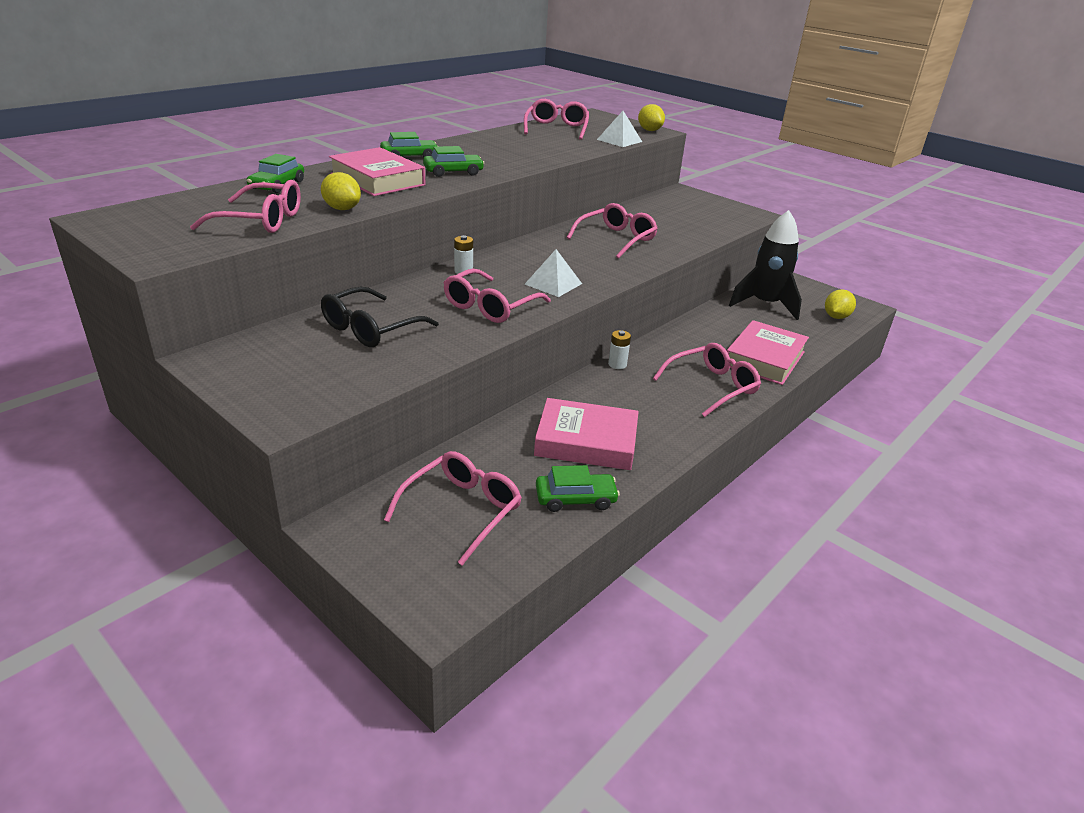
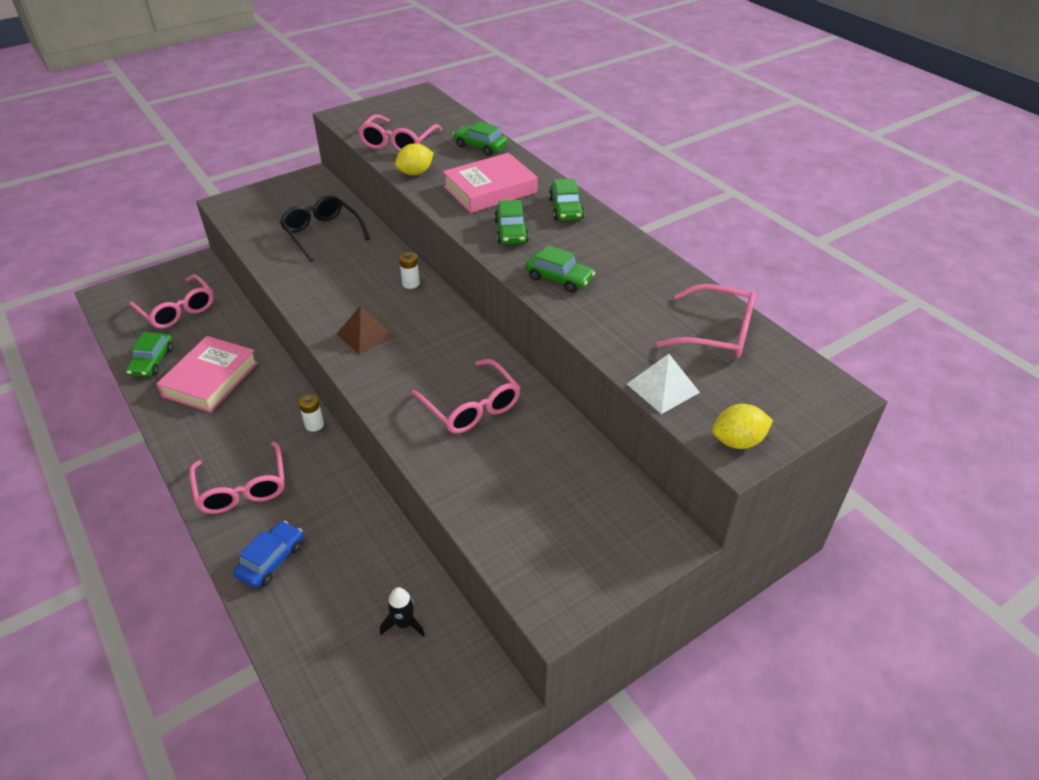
camera: 105 degrees right, 10 degrees up
(490, 307) = (333, 291): pink glasses -> none
(517, 159) = (559, 278): none -> green car
(553, 284) = (365, 335): white pyramid -> brown pyramid
(764, 359) = (271, 560): pink book -> blue car
(765, 305) = (403, 623): black rocket -> black rocket, size x0.45
(836, 317) = (341, 711): yellow lemon -> none

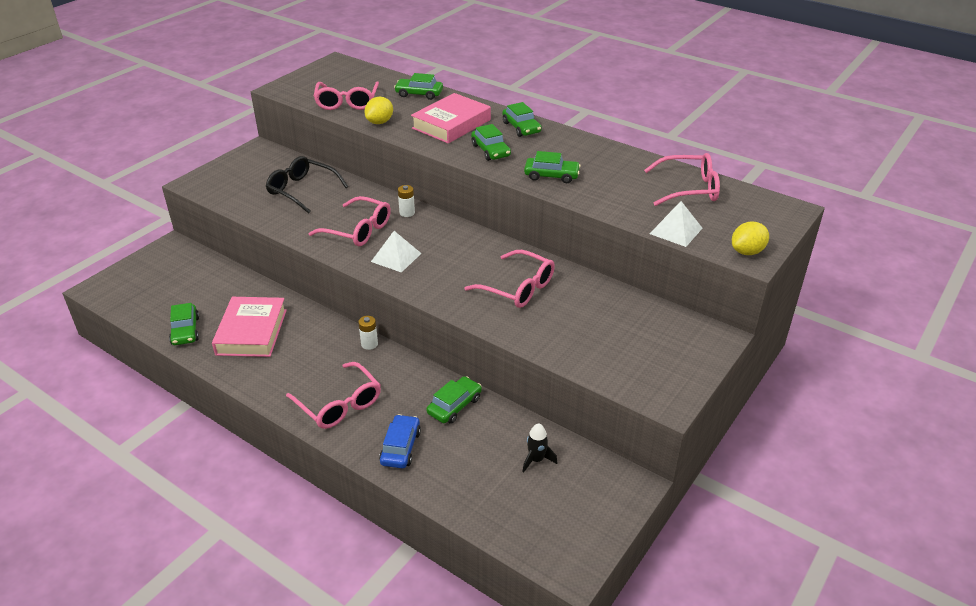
camera: 20 degrees left, 5 degrees down
(177, 310) = (179, 286): pink glasses -> pink glasses (358, 230)
(356, 526) = (454, 405): none -> green car
(365, 335) = (396, 257): brown pyramid -> white pyramid

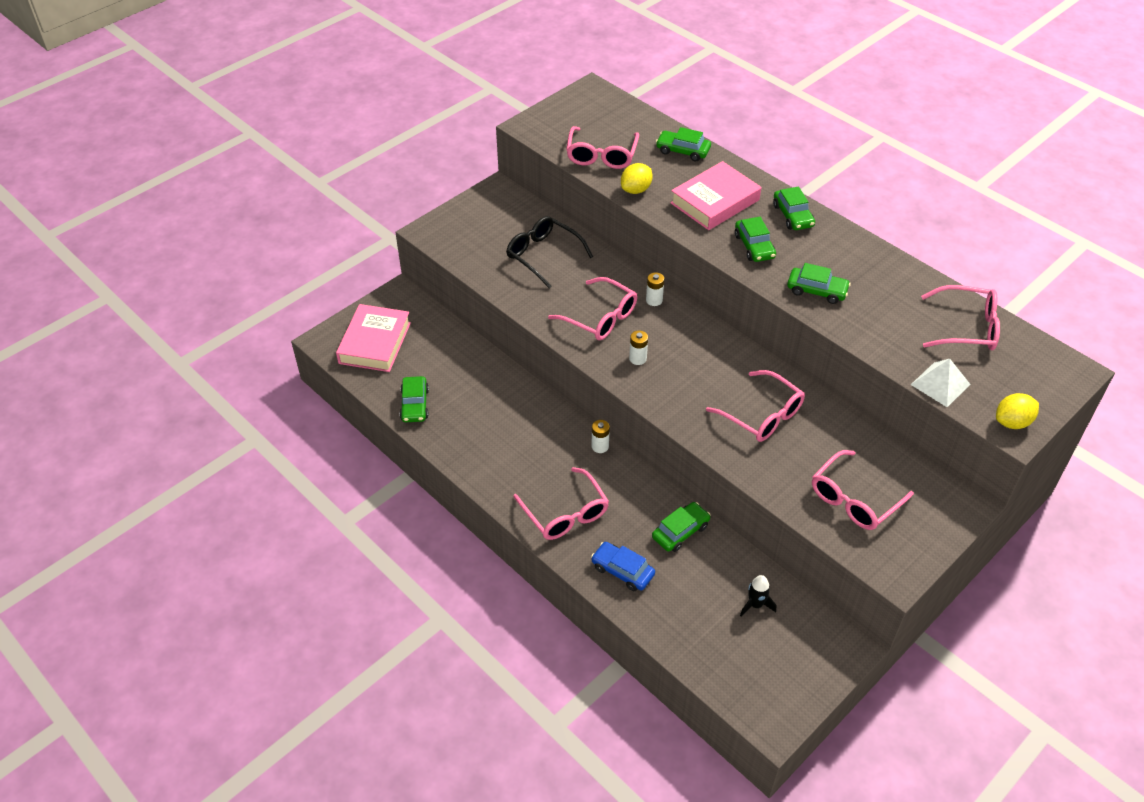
camera: 10 degrees right, 10 degrees up
(252, 332) = (481, 415): pink book -> pink book (375, 343)
(396, 257) = (637, 359): white pyramid -> white battery
(400, 447) = (622, 571): blue car -> blue car turned 75 degrees counterclockwise
(615, 344) = (854, 499): none -> pink glasses

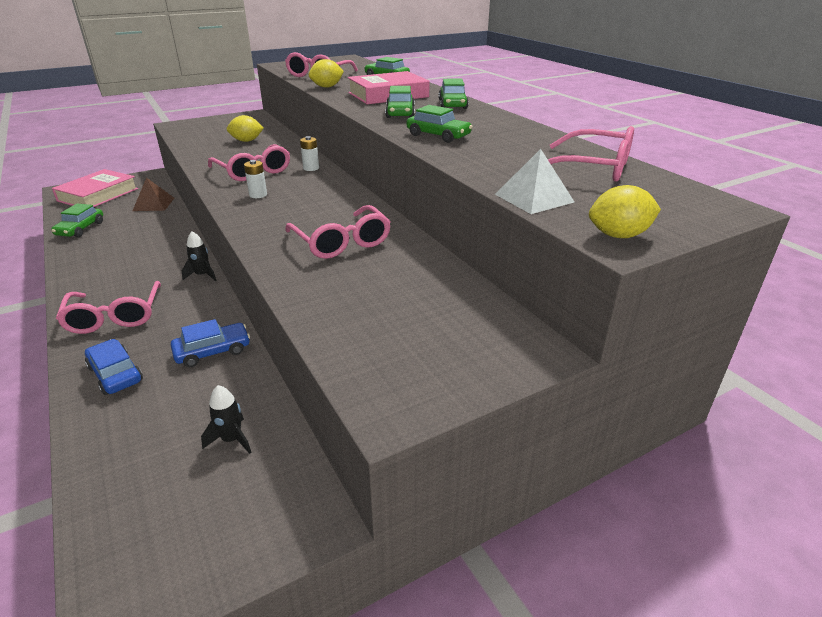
camera: 15 degrees right, 15 degrees down
(455, 348) = (153, 204): none -> brown pyramid
(543, 255) = (246, 141): black glasses -> yellow lemon
(600, 446) = (202, 275): white battery -> black rocket
(680, 531) = (213, 351): green car -> blue car
(854, 499) = (390, 322): pink glasses -> none

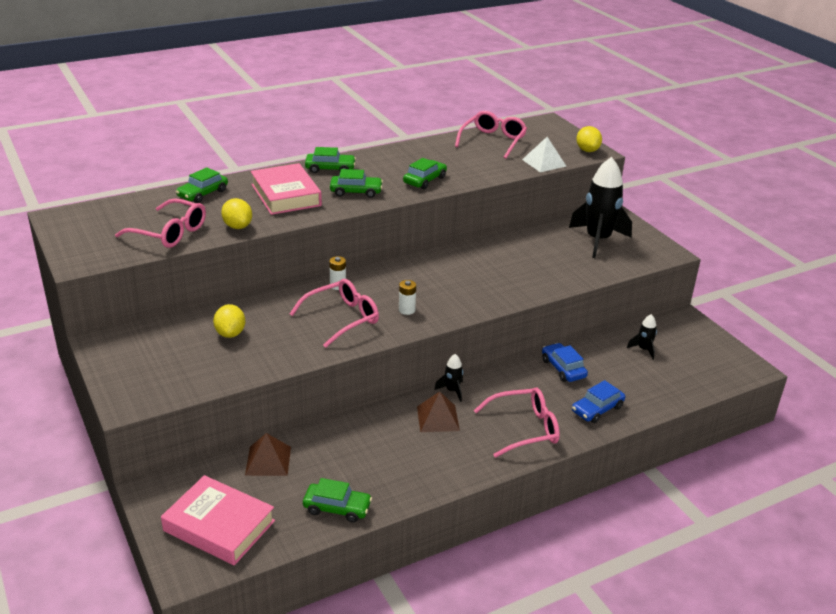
camera: 90 degrees left, 0 degrees up
(163, 268) = (438, 418): none -> brown pyramid
(342, 242) = (500, 267): pink glasses -> none
(428, 325) = (598, 240): none -> black rocket

